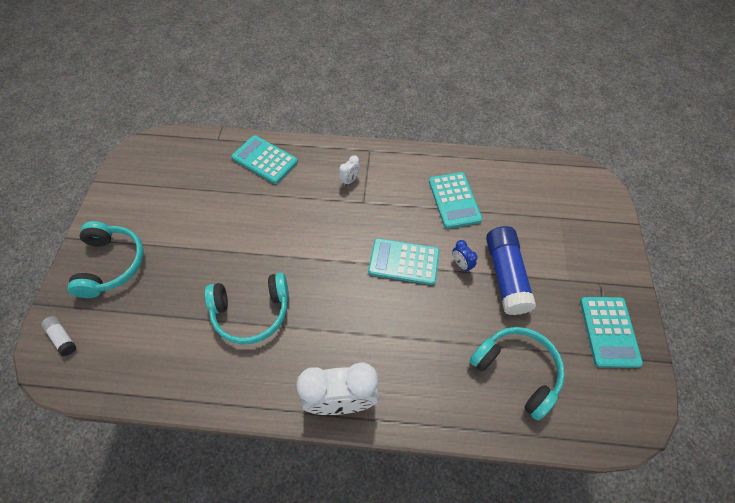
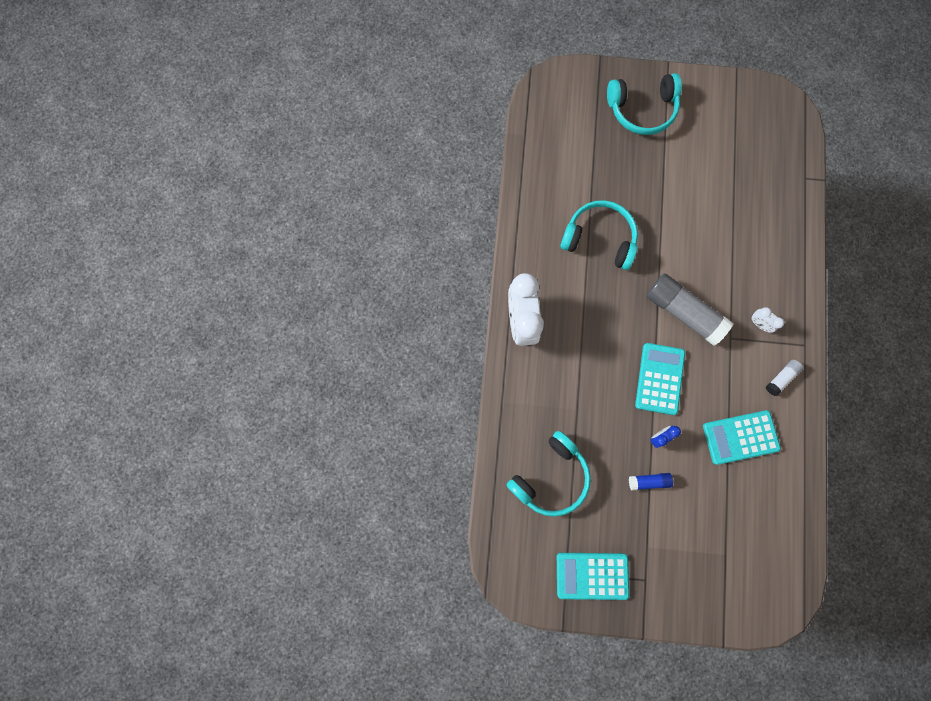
camera: 90 degrees right, 20 degrees up
(62, 338) = (570, 89): white glue stick -> white glue stick (781, 378)
(251, 312) = (599, 239): turquoise headphones -> turquoise headphones turned 120 degrees clockwise
(265, 160) = (780, 232): turquoise calculator -> none
(337, 238) = (683, 312): none -> grey glue stick
(505, 276) = (649, 481): blue glue stick -> blue glue stick, size x0.47

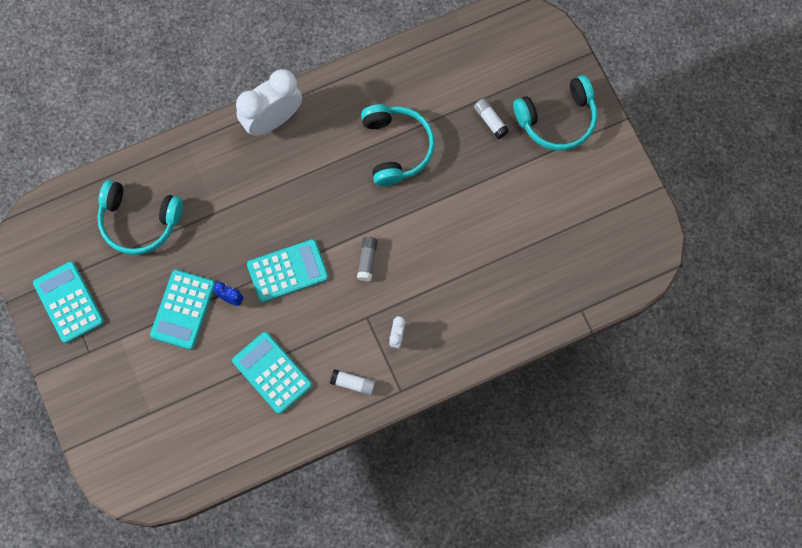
camera: 60 degrees right, 5 degrees down
(616, 157) = (490, 121): none -> white glue stick
(642, 109) = (557, 119): turquoise headphones -> turquoise headphones turned 75 degrees counterclockwise
(649, 481) = (183, 309): blue glue stick -> turquoise calculator
(683, 312) = (367, 260): grey glue stick -> grey glue stick, size x0.47

